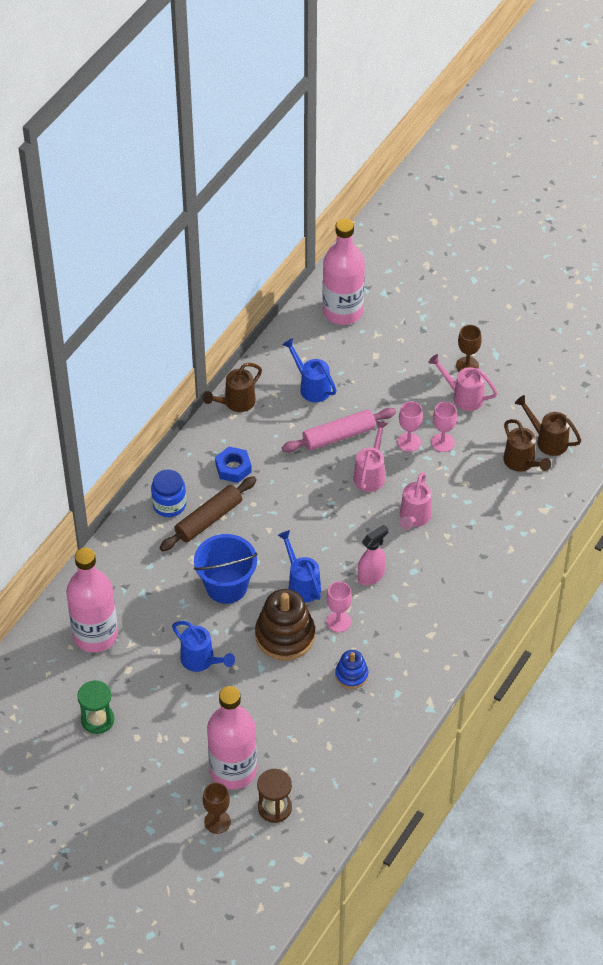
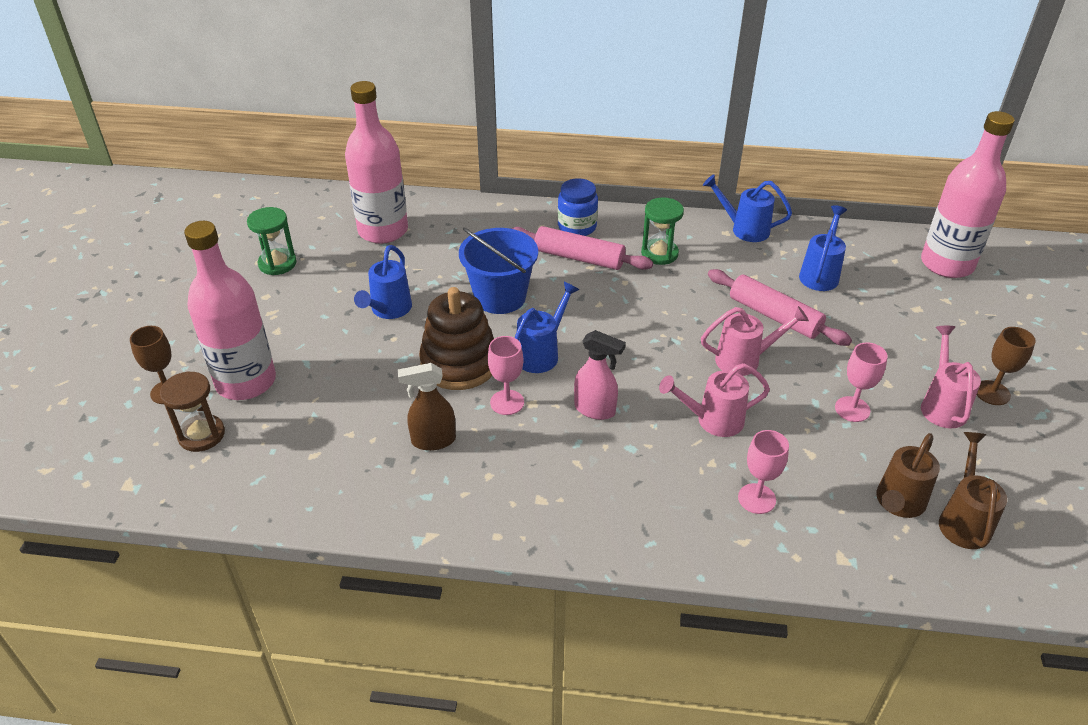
camera: 65 degrees right, 10 degrees down
(208, 519) = (579, 258): brown rolling pin -> pink rolling pin
(233, 468) = (659, 253): blue nut -> green hourglass
(236, 403) = (744, 229): brown watering can -> blue watering can
(351, 675) = (433, 441): blue stacking toy -> brown spray bottle
(409, 442) = (822, 378): pink goblet -> pink goblet (756, 498)

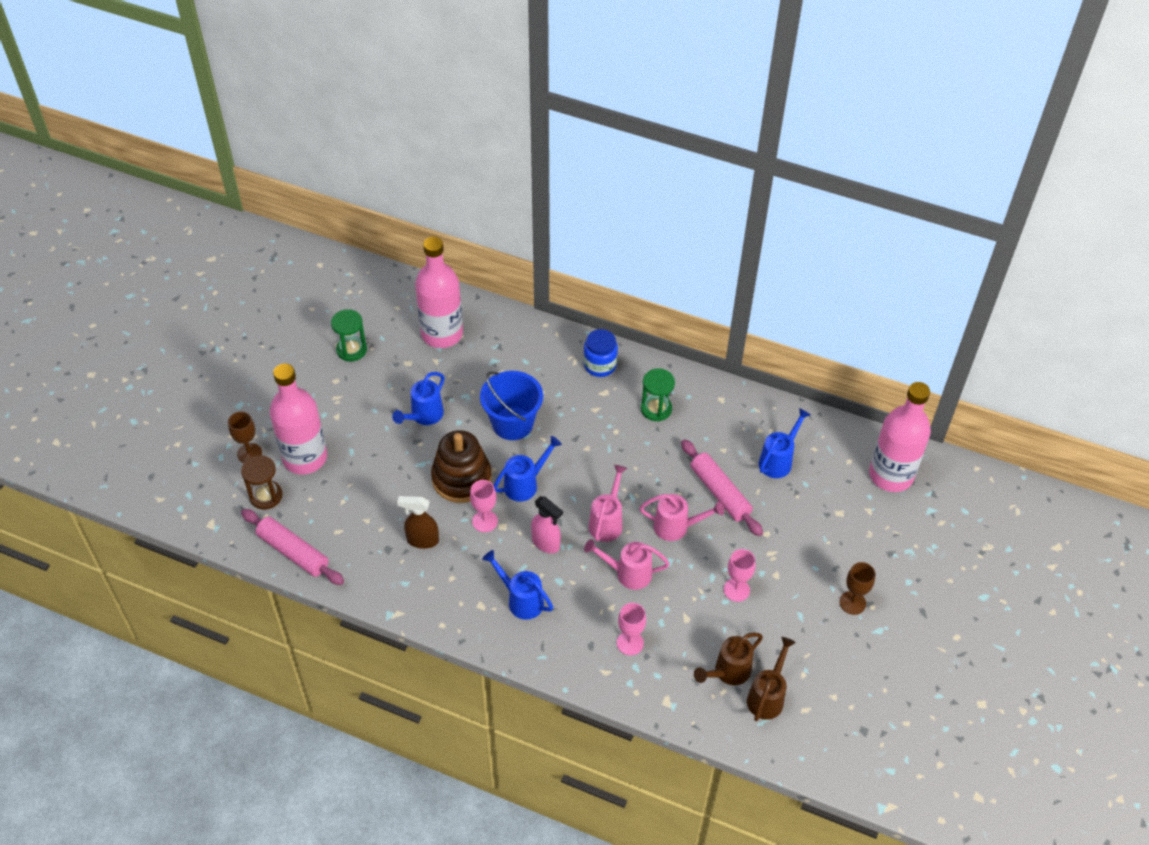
camera: 15 degrees right, 10 degrees up
(579, 258) = (589, 398): pink rolling pin -> pink rolling pin (293, 552)
(744, 229) = (738, 399): blue watering can -> blue watering can (521, 600)
(942, 405) = (807, 603): pink watering can -> pink watering can (607, 522)

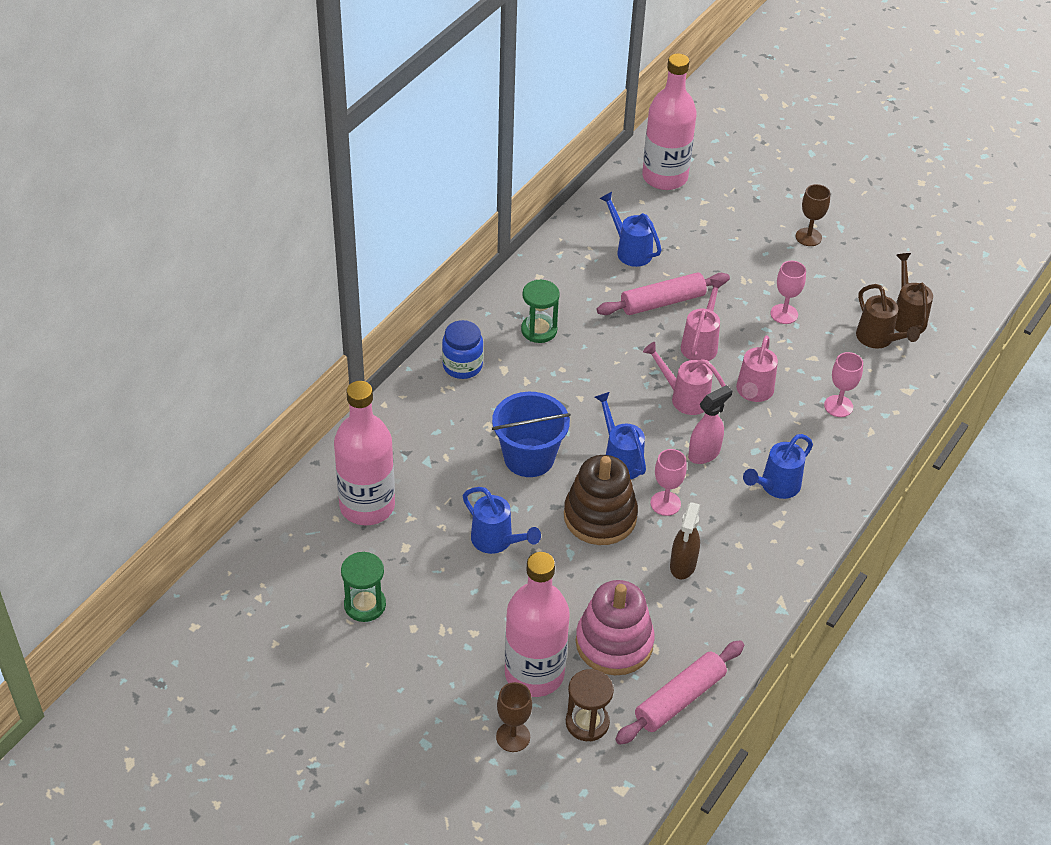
camera: 80 degrees left, 5 degrees down
(339, 503) = (614, 643): none -> pink stacking toy
(767, 696) = (906, 317): brown watering can -> brown watering can turned 45 degrees clockwise

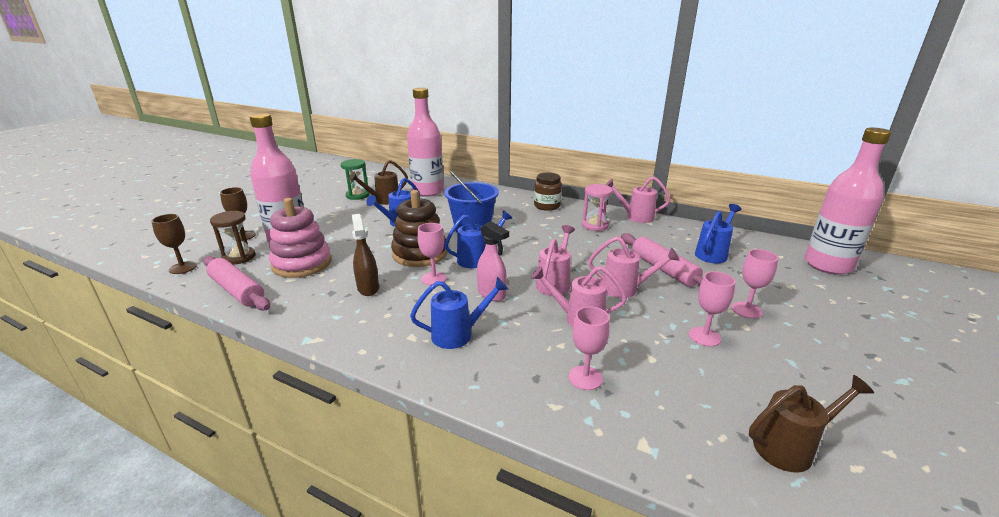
camera: 85 degrees right, 20 degrees down
(462, 366) = (547, 206): blue jar -> brown jar
(518, 284) = (635, 217): none -> pink watering can
(539, 330) = (594, 225): green hourglass -> pink hourglass
(682, 565) = (368, 288): brown spray bottle -> brown spray bottle turned 60 degrees clockwise
(744, 270) = (746, 310): none -> pink goblet
(776, 486) = (458, 334): blue watering can -> blue watering can turned 120 degrees clockwise
(808, 237) = (850, 353): brown goblet -> brown goblet (183, 268)
(878, 339) = (722, 415): brown watering can -> brown watering can (384, 200)

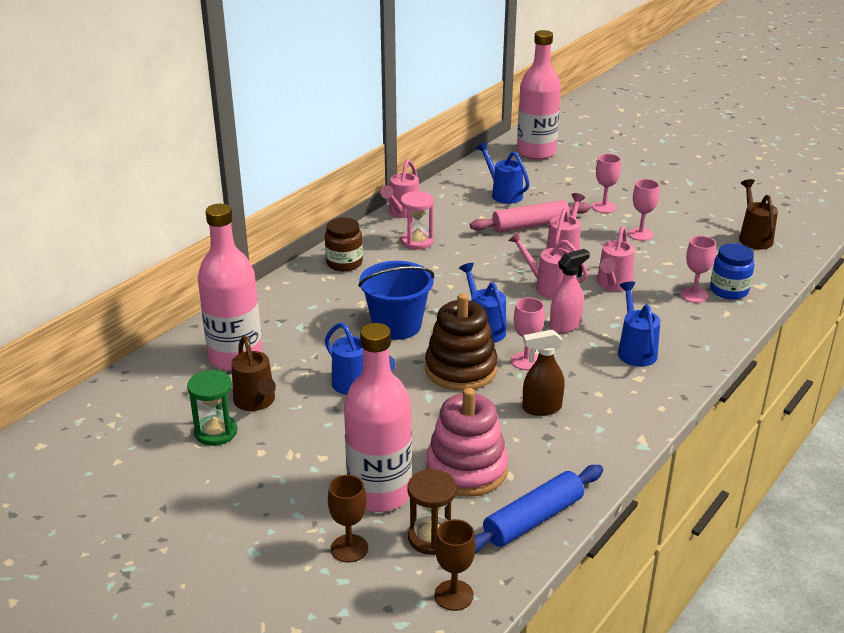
camera: 80 degrees left, 5 degrees up
(237, 291) = (533, 519): pink rolling pin -> blue rolling pin
(612, 410) = (729, 290): none -> blue jar

